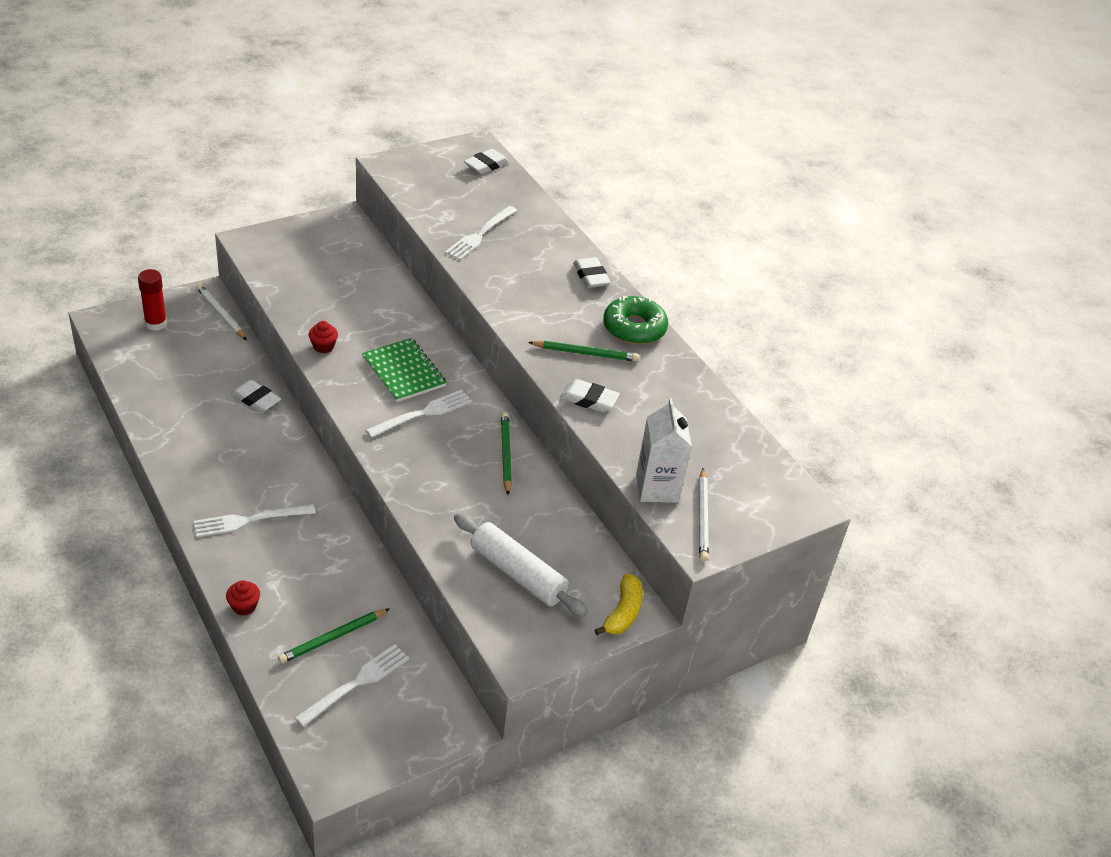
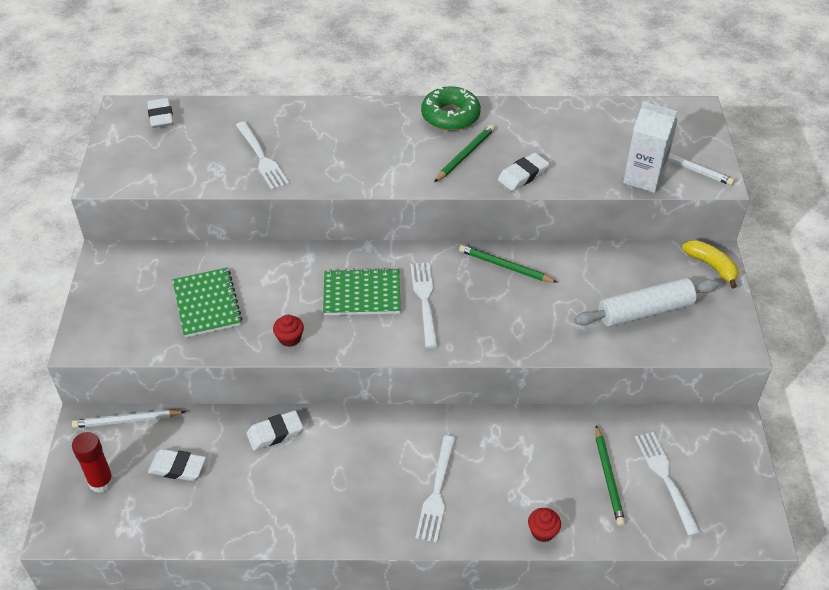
camera: 55 degrees left, 5 degrees up
(330, 288) = (207, 304): none -> green notebook
(591, 276) = (368, 114): white eraser -> white eraser (177, 468)

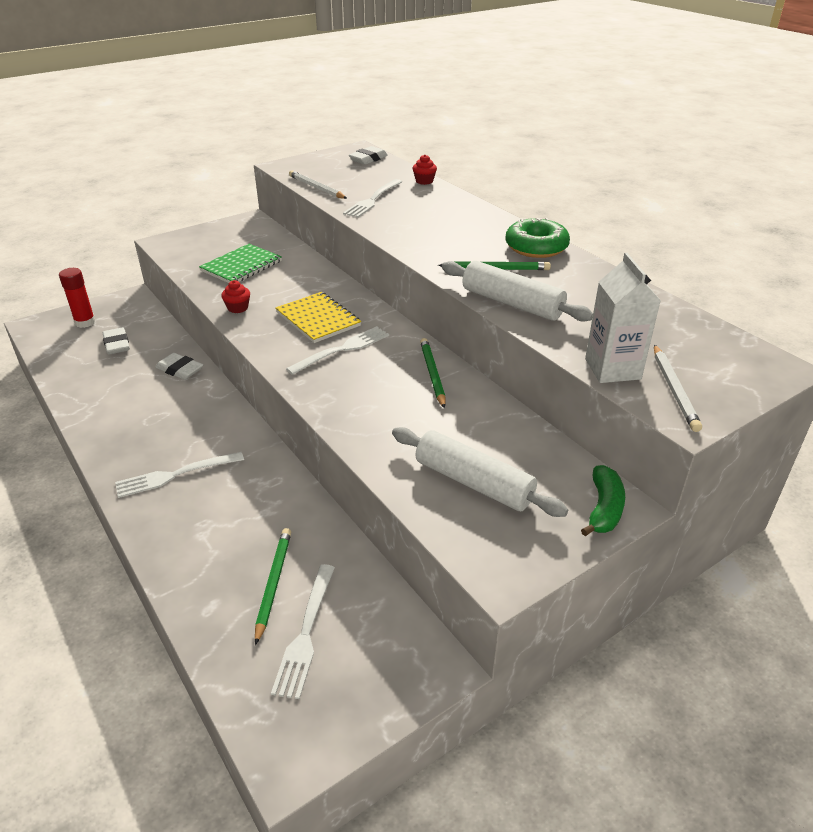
camera: 55 degrees right, 10 degrees down
(127, 420) = (146, 309): white pencil -> white pencil (316, 188)
(362, 294) = (318, 319): green notebook -> yellow notebook
(523, 175) = (512, 303): white eraser -> white rolling pin
(543, 531) = (170, 562): red cupcake -> red cupcake (424, 181)
(608, 477) = (273, 584): green pencil -> green pencil turned 135 degrees clockwise
(665, 478) = (306, 633): white fork -> white fork turned 150 degrees clockwise
(711, 266) = (604, 508): yellow banana -> green banana

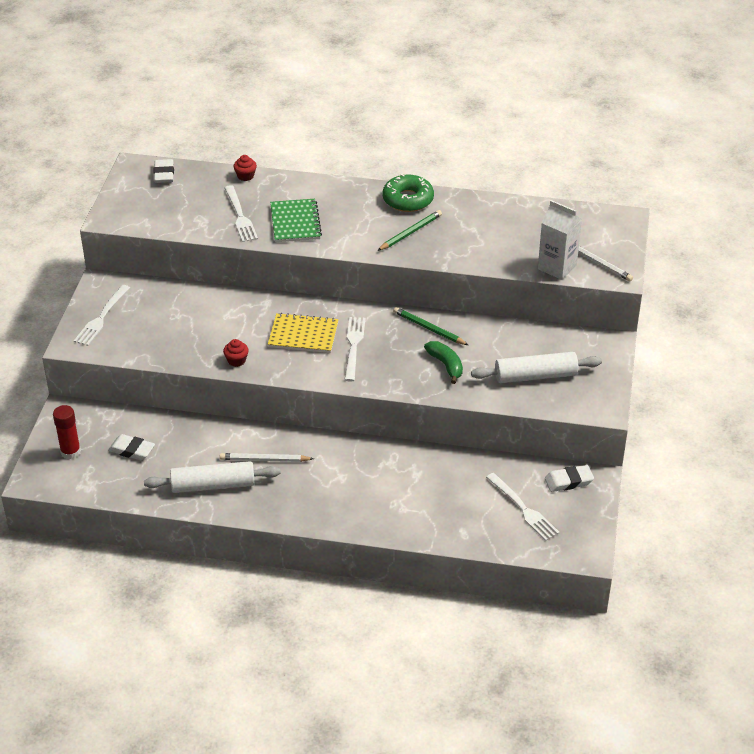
camera: 45 degrees left, 5 degrees up
(175, 475) = (333, 493): white fork -> white fork (101, 317)
(180, 370) = (214, 436): white eraser -> white eraser (568, 481)
(241, 266) = (175, 327): green notebook -> green notebook (295, 222)
(273, 584) = (476, 502): green pencil -> none
(316, 188) = (178, 227): white pencil -> white pencil (264, 460)
(512, 303) = (454, 254): white rolling pin -> white rolling pin (213, 485)
(604, 508) = (605, 348): green banana -> green banana (446, 365)

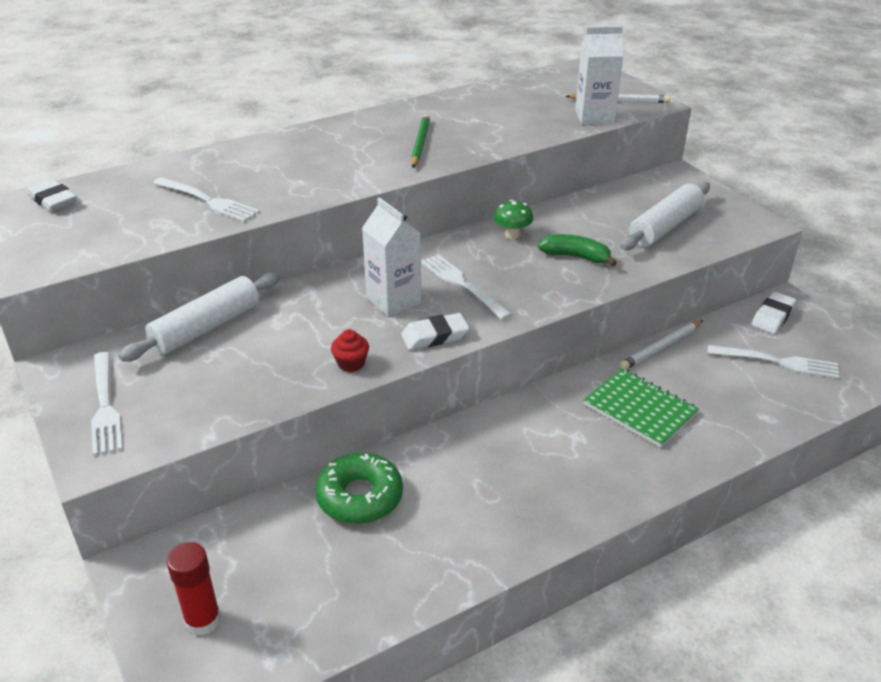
camera: 40 degrees left, 5 degrees down
(132, 450) = (291, 561): white eraser -> white eraser (435, 336)
(213, 485) = (450, 537): white rolling pin -> white rolling pin (206, 327)
(245, 176) = (165, 165): red cupcake -> none
(264, 460) = (472, 469): white pencil -> white pencil (661, 347)
(295, 222) = (283, 181): green notebook -> green notebook (640, 409)
(303, 335) = (393, 300): yellow notebook -> white carton
(408, 200) = (376, 121): green donut -> green donut (360, 497)
(429, 328) = (512, 235): green pencil -> green mushroom

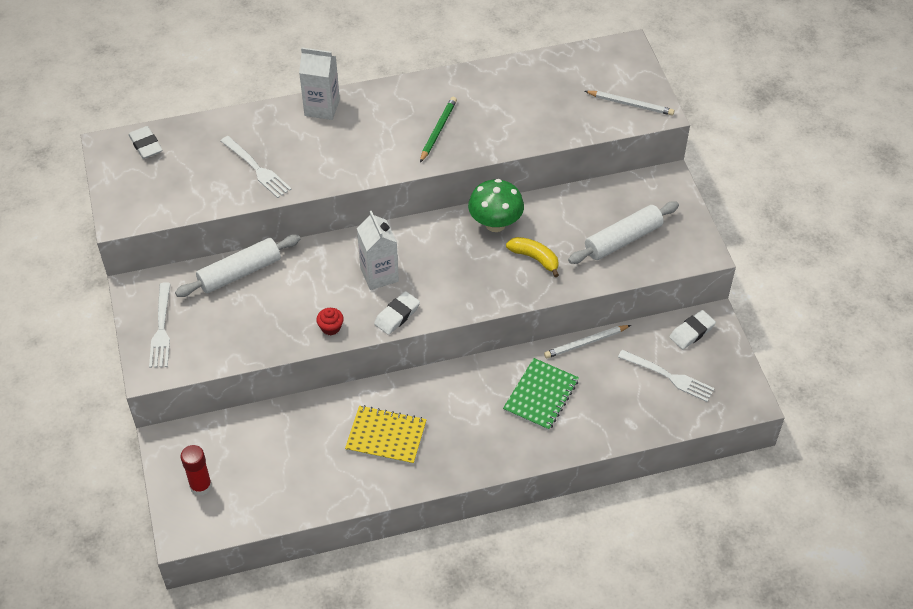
camera: 15 degrees right, 15 degrees up
(360, 497) = (318, 422): green donut -> none
(435, 336) = (397, 315): white eraser -> white eraser turned 45 degrees counterclockwise
(461, 495) = (386, 436): none -> yellow notebook
(462, 285) = (435, 269): white fork -> none
(512, 235) = (495, 224): green mushroom -> green mushroom, size x1.72
(575, 257) = (534, 258): green banana -> yellow banana
(594, 117) = (598, 122): white carton -> white carton (322, 108)
(640, 409) = (541, 395): green notebook -> green notebook turned 60 degrees clockwise

